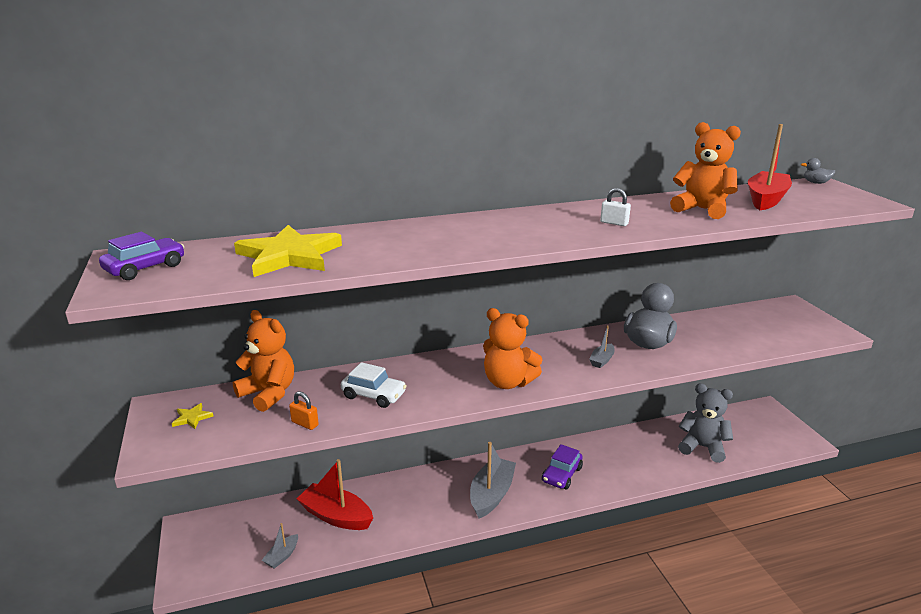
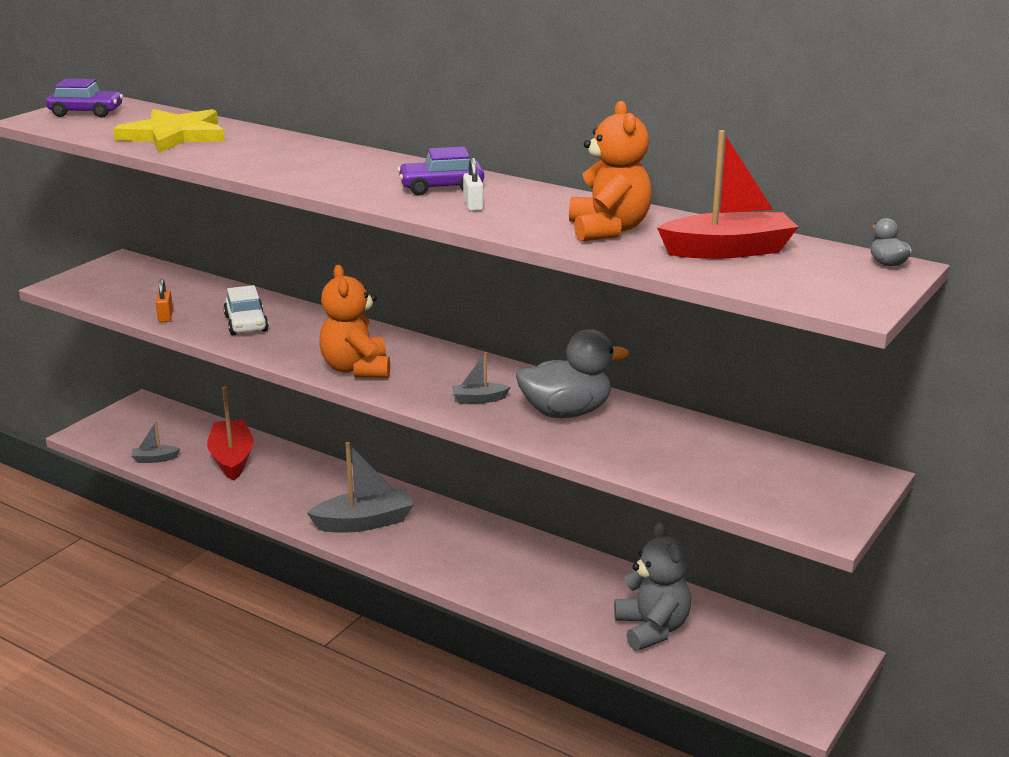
camera: 50 degrees right, 0 degrees up
(192, 418) = (120, 278): yellow star -> none
(269, 393) = (191, 287): orange teddy bear -> none
(562, 475) = (454, 550): purple car -> purple car (441, 188)

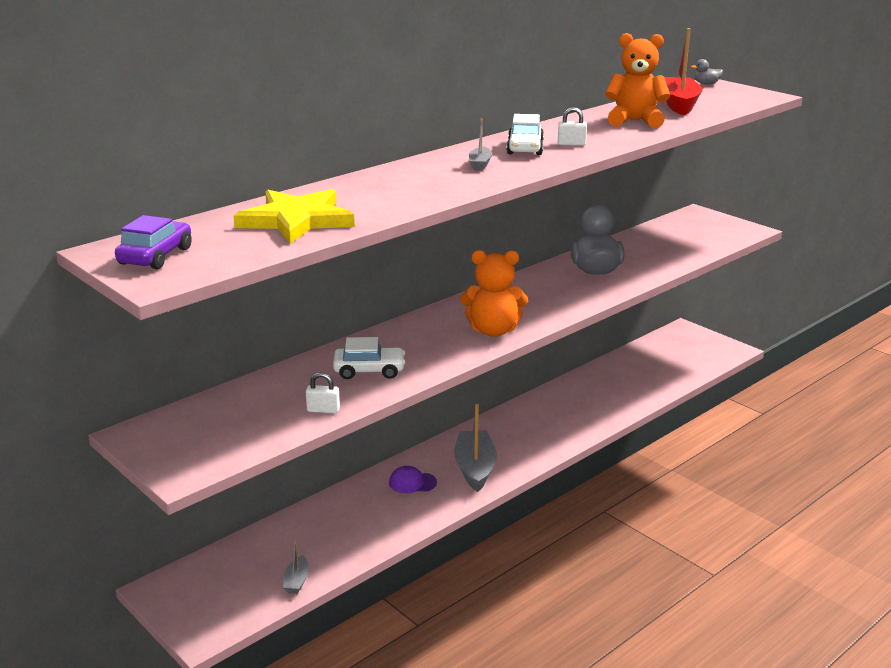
camera: 75 degrees left, 0 degrees up
(165, 317) = (323, 410): orange padlock -> white padlock
(232, 458) = (325, 531): red boat -> none
(325, 489) = (412, 483): none -> purple cap
(441, 188) = (525, 148): purple car -> white car
(479, 399) = (565, 294): grey boat -> grey boat (480, 164)
(652, 629) = (647, 377): grey teddy bear -> none

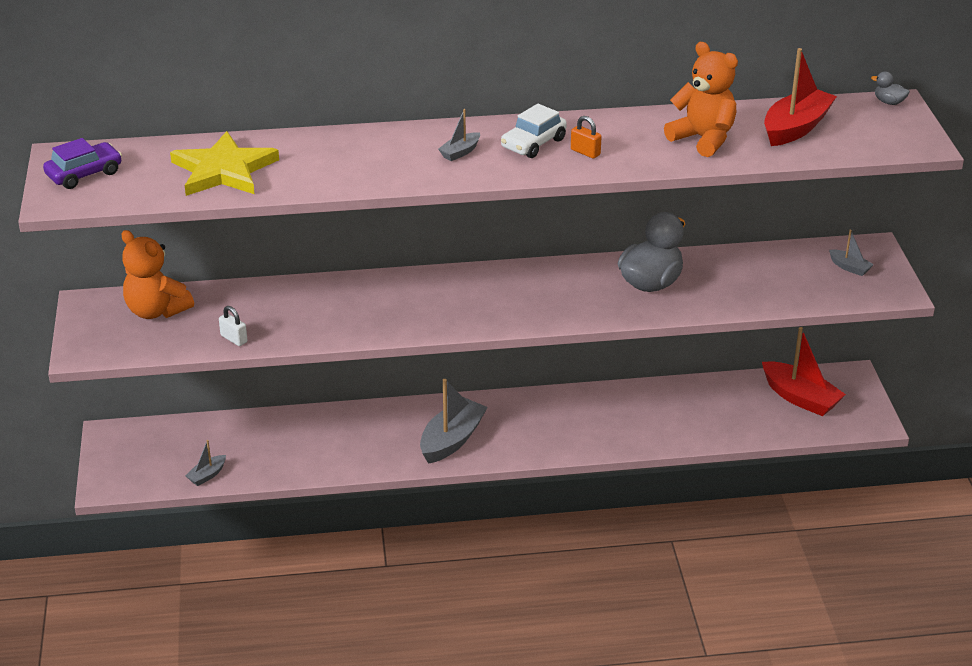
camera: 35 degrees right, 10 degrees up
(369, 370) = (311, 315): white car -> none
(412, 483) = (384, 430): purple cap -> none
(493, 331) = (462, 315): orange teddy bear -> orange teddy bear (156, 311)
(571, 144) = (585, 152): white padlock -> orange padlock
(672, 352) = (800, 398): none -> red boat
(701, 226) = (849, 267): none -> grey boat

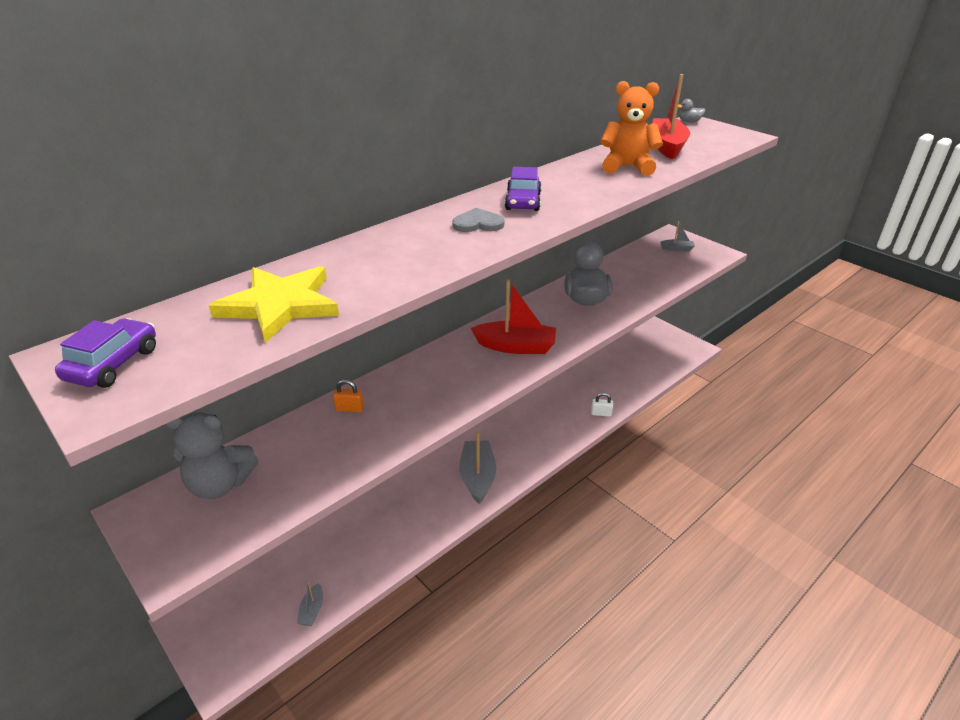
camera: 35 degrees left, 0 degrees up
(156, 311) = (220, 484): orange teddy bear -> grey teddy bear
(234, 339) = (324, 477): white padlock -> white padlock (601, 413)
(460, 152) = (478, 223): grey boat -> grey heart
(533, 143) = (523, 202): white car -> purple car
(585, 152) = (568, 196): orange padlock -> orange padlock (349, 408)
(800, 398) = (645, 350): red boat -> red boat (516, 346)

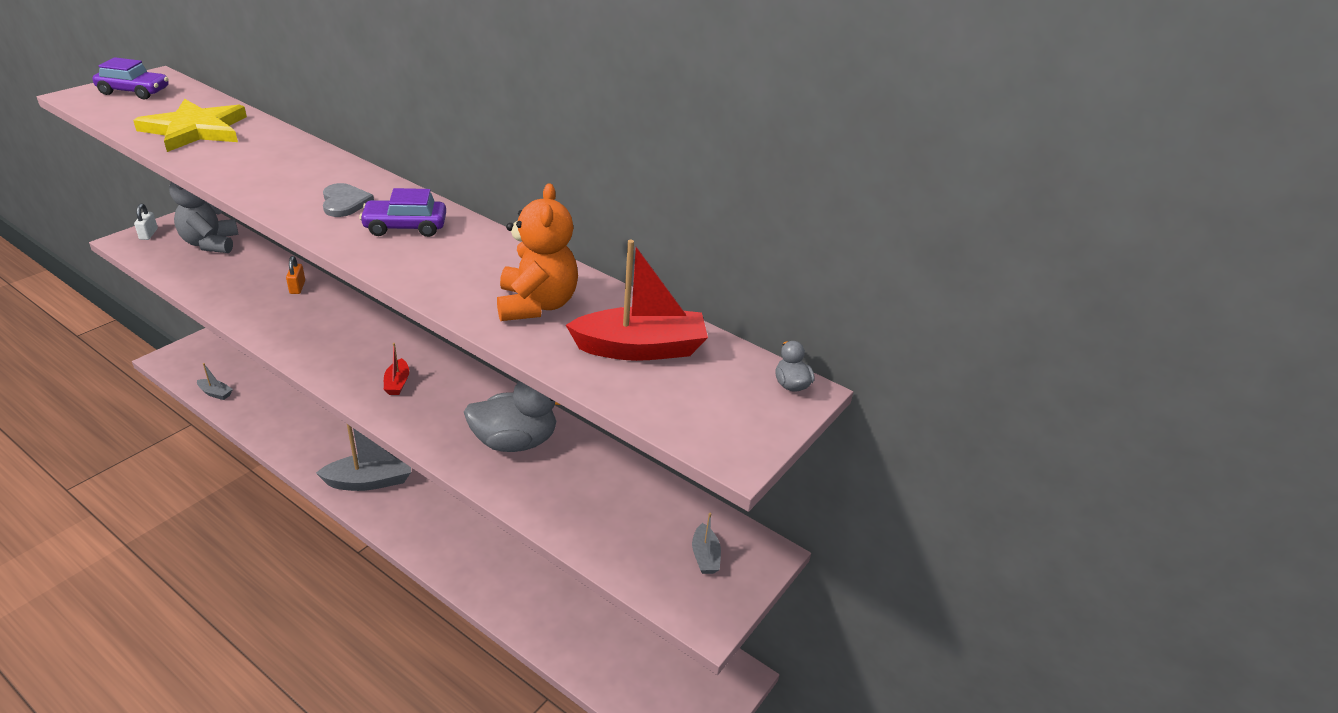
camera: 75 degrees right, 0 degrees up
(312, 610) = (215, 393): grey boat -> grey boat turned 150 degrees counterclockwise
(516, 346) = (397, 383): red boat -> red boat, size x0.49
(601, 413) = (490, 596): white padlock -> white padlock (148, 234)

